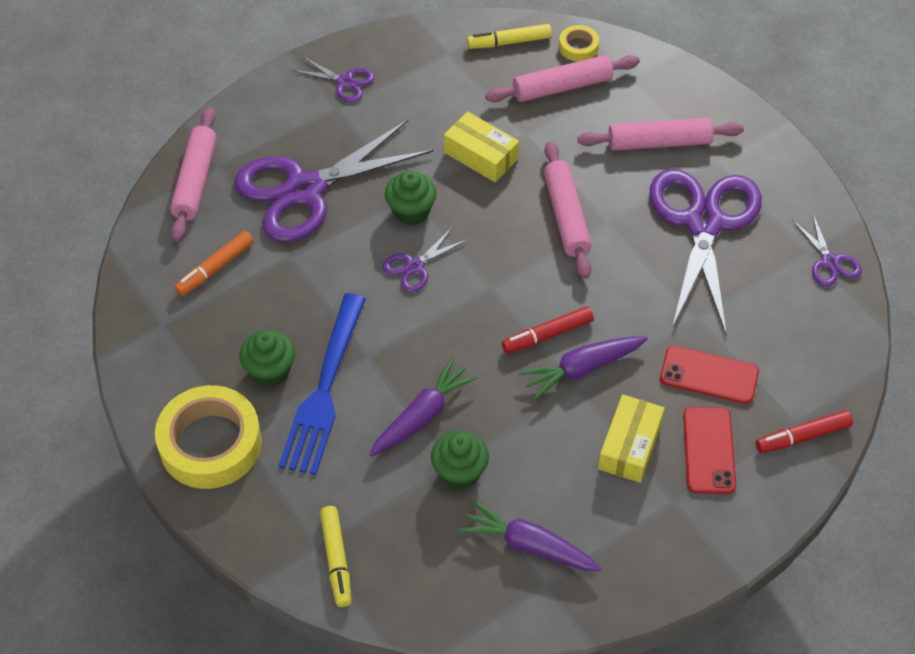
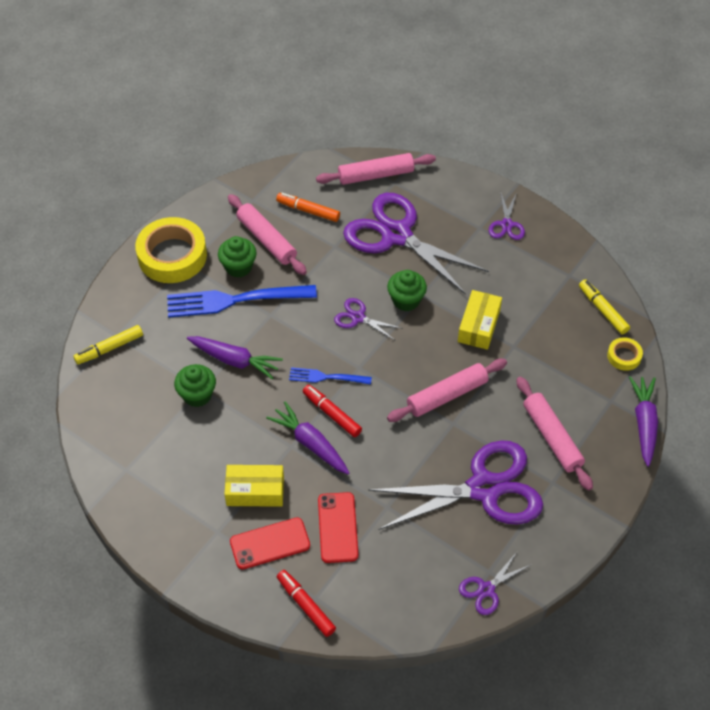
camera: 70 degrees right, 0 degrees up
(491, 325) = (326, 377): none -> blue fork
(528, 545) = (153, 451): purple carrot -> purple carrot (644, 423)
(562, 87) = (575, 357): pink rolling pin -> pink rolling pin (266, 240)

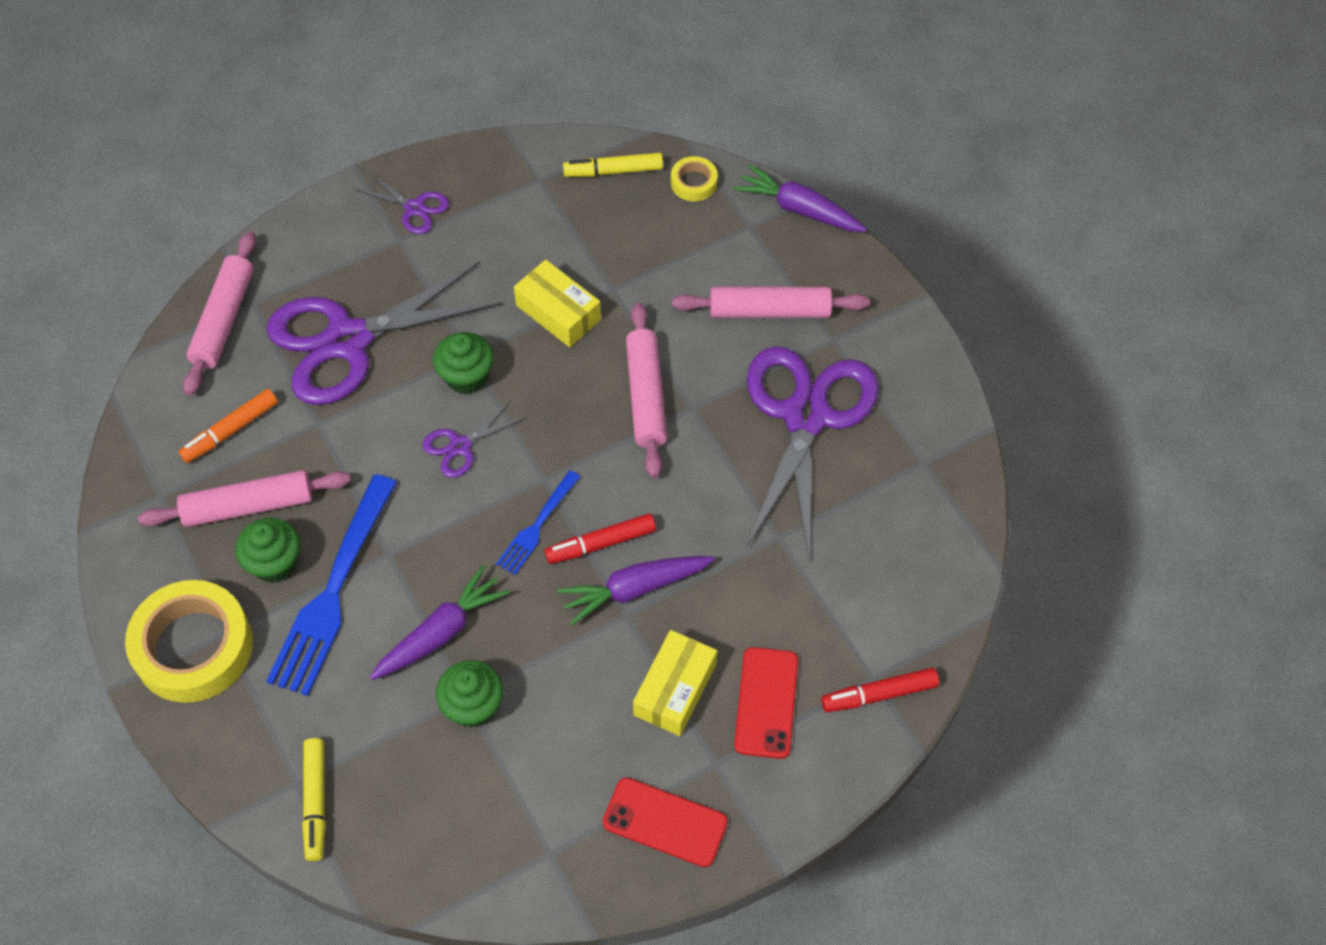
camera: 65 degrees left, 5 degrees up
(337, 527) = (781, 609): red phone -> red phone (665, 822)
(486, 589) = (947, 477): purple scissors -> none

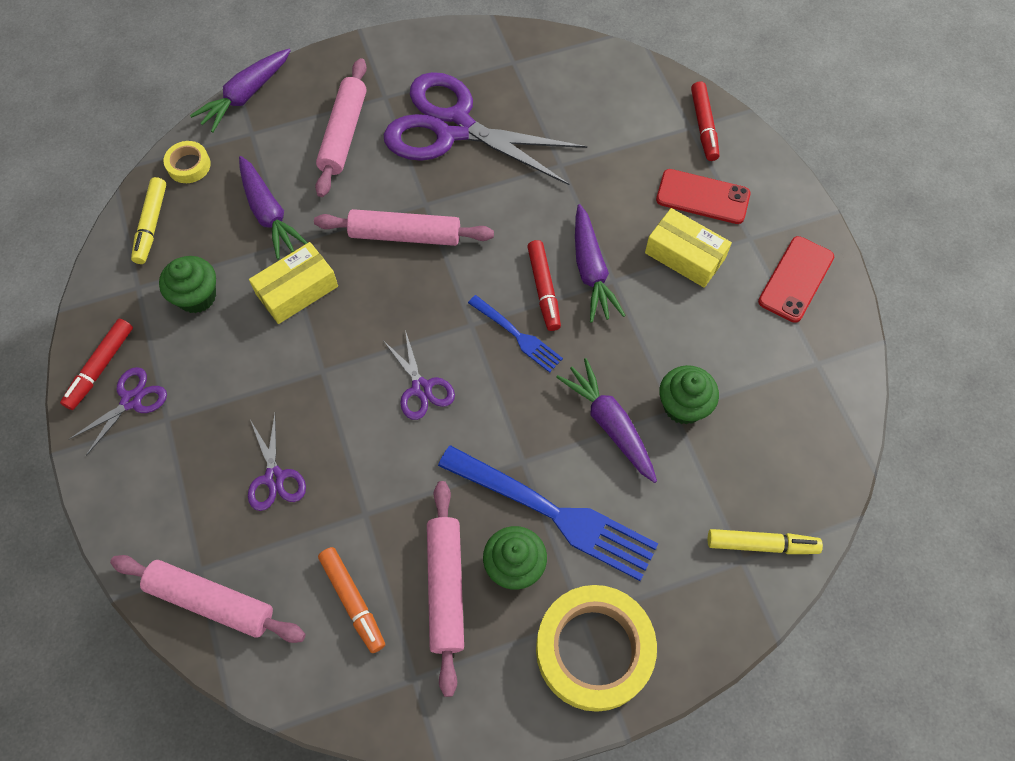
camera: 80 degrees left, 5 degrees up
(348, 340) = (274, 477): purple scissors -> purple scissors, size x0.44
(446, 175) = (100, 367): none -> red marker
(466, 377) = (346, 375): green cupcake -> green cupcake (197, 296)
(648, 266) = (269, 214): none -> purple carrot

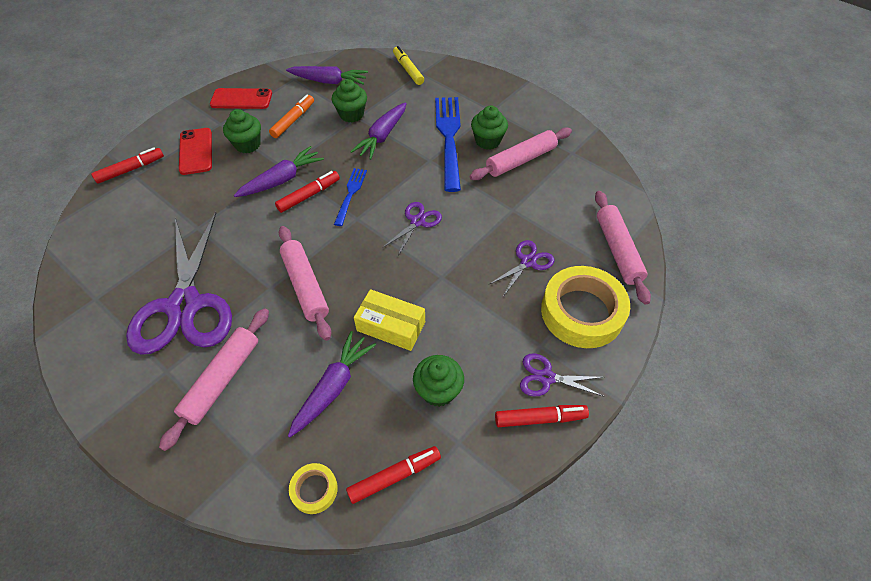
camera: 120 degrees left, 10 degrees down
(151, 225) = (394, 476): yellow marker -> red marker
(245, 96) = (206, 494): purple carrot -> purple carrot (329, 81)
(344, 134) = (222, 380): pink rolling pin -> pink rolling pin turned 45 degrees counterclockwise
(353, 601) = (560, 191): orange marker -> orange marker (293, 120)
(594, 650) = (502, 102): yellow tape -> yellow tape (582, 312)
(685, 256) = (247, 145): yellow box -> green cupcake

